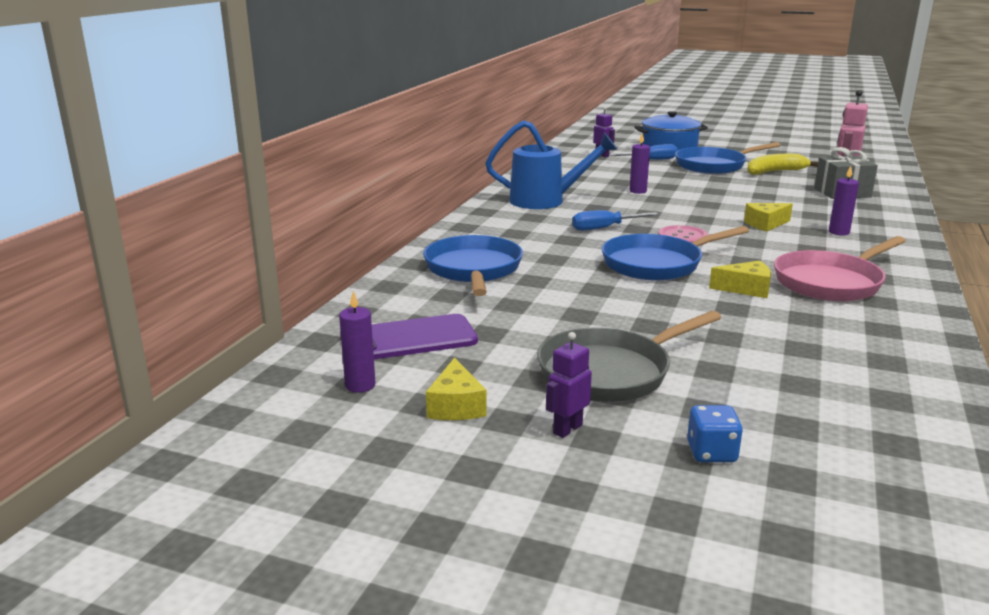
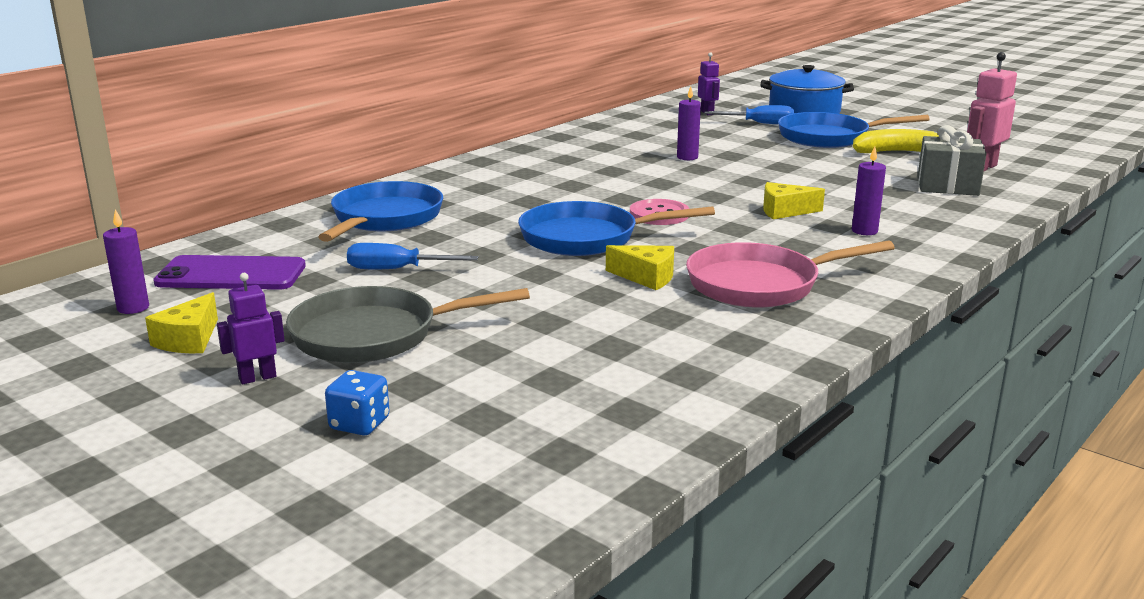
camera: 20 degrees right, 0 degrees up
(545, 201) = (564, 157): blue watering can -> none
(604, 228) = (586, 193): blue screwdriver -> blue screwdriver (397, 269)

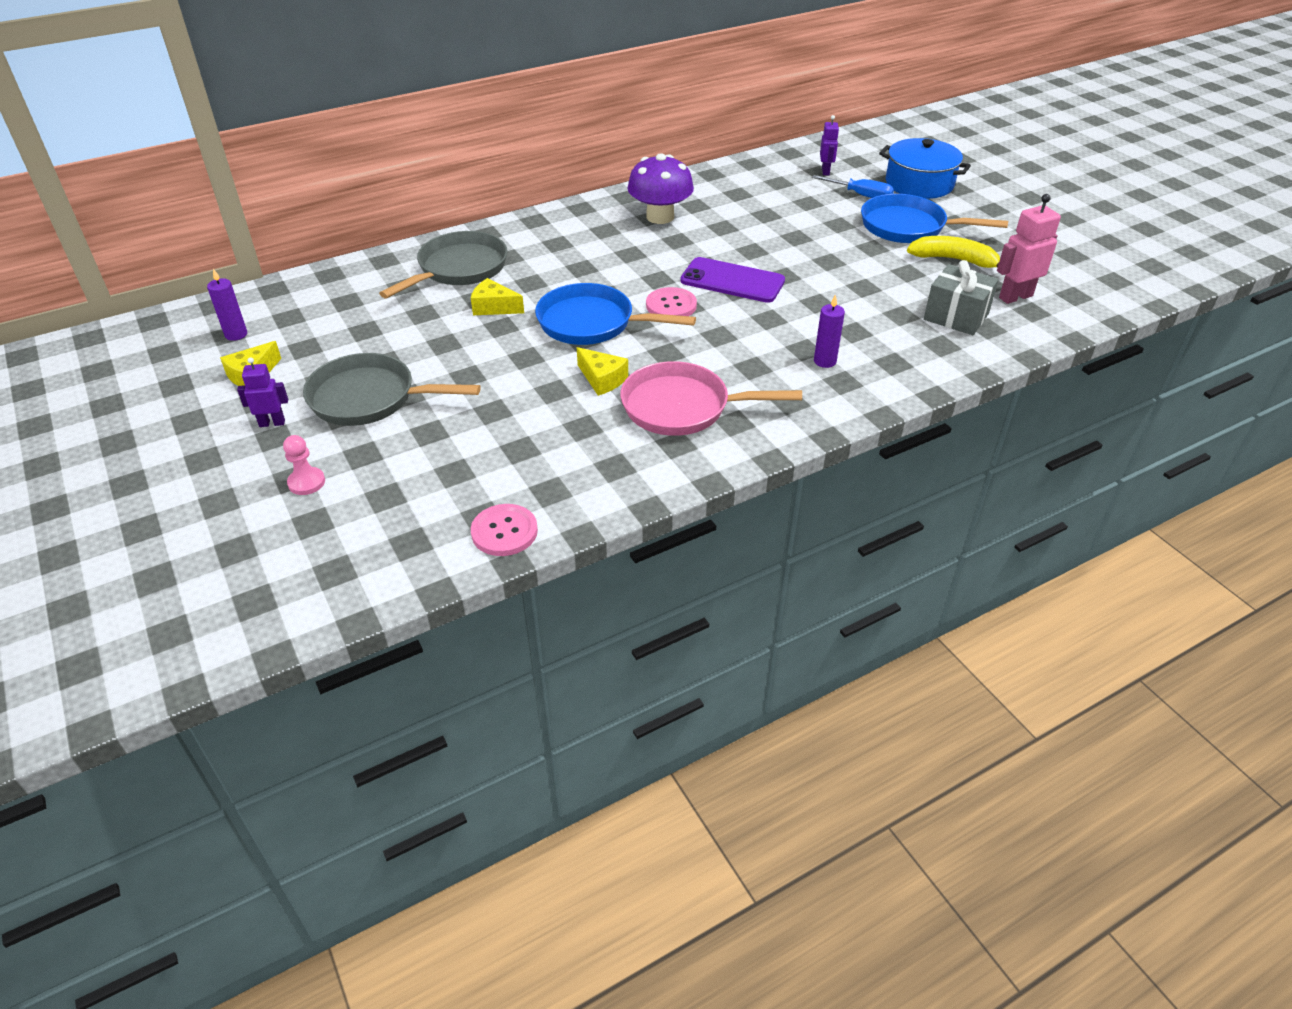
camera: 20 degrees right, 20 degrees up
(231, 275) = (316, 312): purple phone -> purple phone (732, 281)
(359, 424) = (306, 482): blue dice -> pink pawn
(385, 218) = (459, 269): blue pan -> grey pan
(397, 269) = (429, 331): blue screwdriver -> none
(575, 157) = (660, 217): none -> purple mushroom
(672, 420) = (504, 532): none -> pink button
(687, 157) = (755, 233): purple candle -> none
(784, 211) = (778, 322): yellow cheese -> yellow cheese (494, 307)

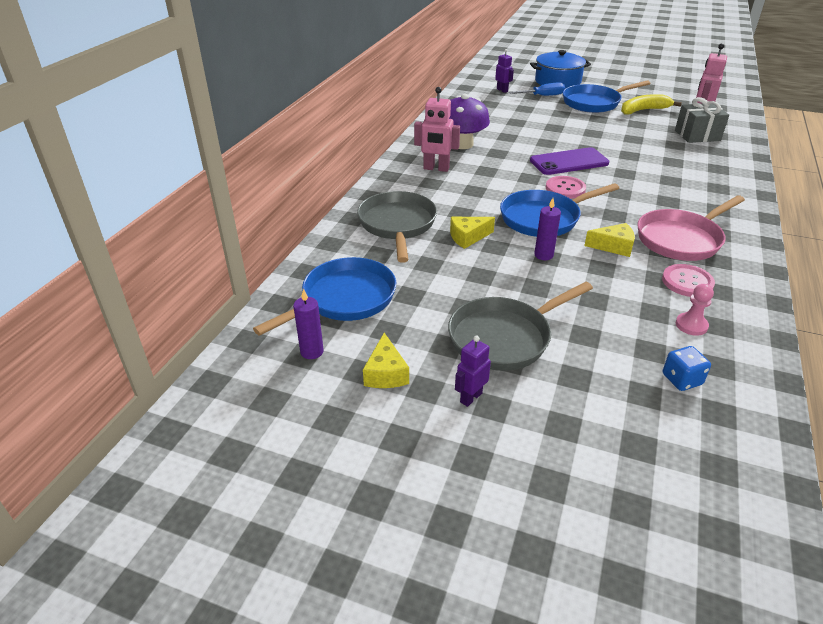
camera: 40 degrees left, 5 degrees down
(306, 482) = (579, 422): pink pawn -> pink pawn (691, 325)
(317, 309) = (344, 299): none -> blue pan
(432, 505) = (681, 379): none -> blue dice
(504, 532) = (748, 366): pink button -> pink button (687, 282)
(587, 231) = (436, 168): none -> pink robot
(825, 361) = (691, 182): purple candle -> purple candle (543, 255)

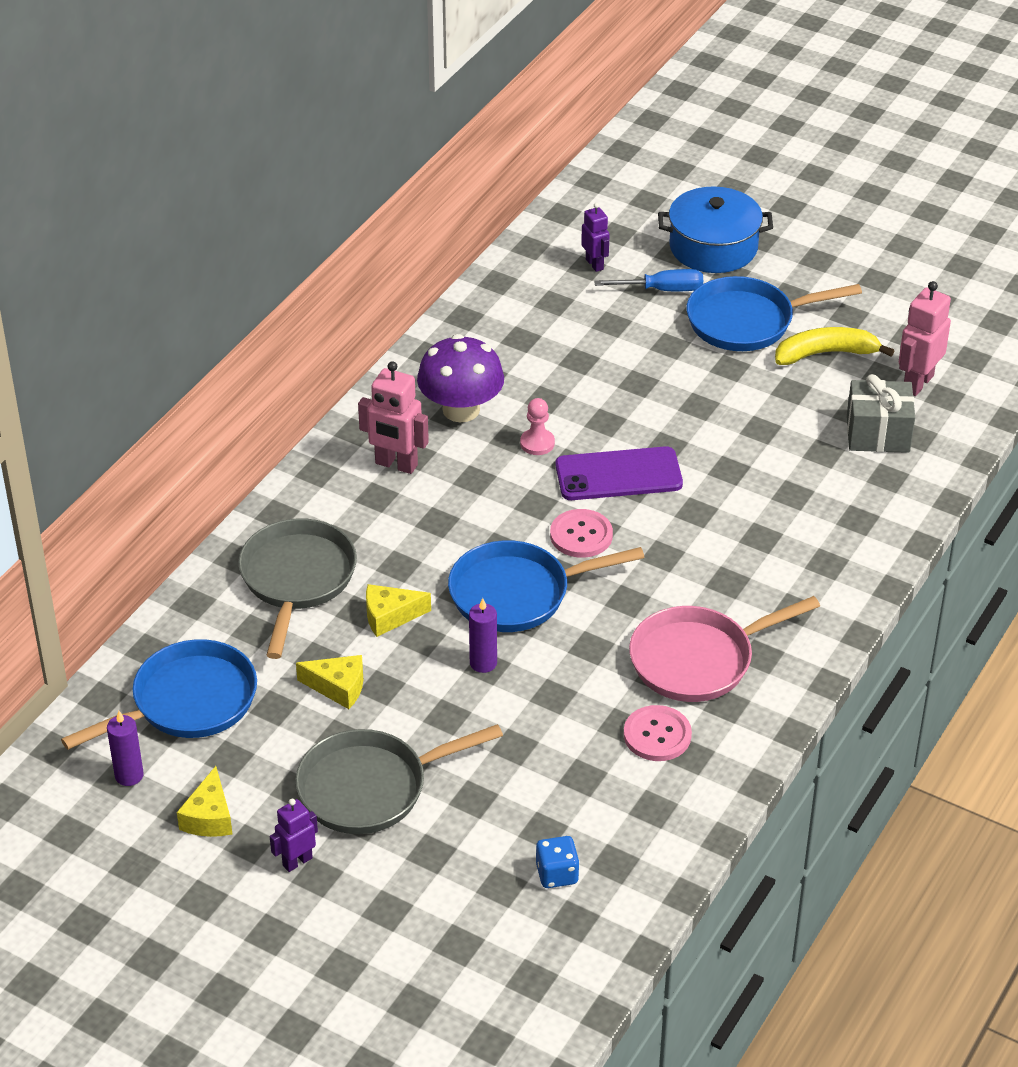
camera: 10 degrees right, 5 degrees up
(613, 246) = (591, 660): yellow cheese -> yellow cheese (338, 687)
(691, 325) = (618, 802): pink pawn -> pink pawn (537, 443)

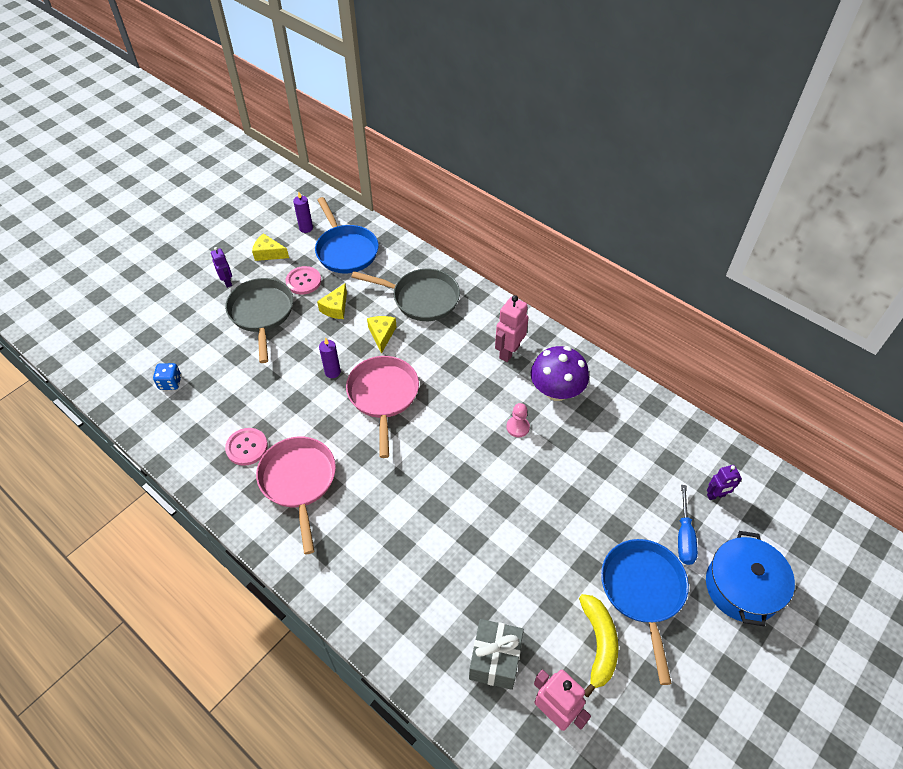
camera: 100 degrees right, 10 degrees up
(517, 593) = (383, 396): blue pan -> pink pan
(581, 535) = (425, 437): pink button -> pink button (303, 281)
(618, 475) = (479, 469): purple phone -> none

